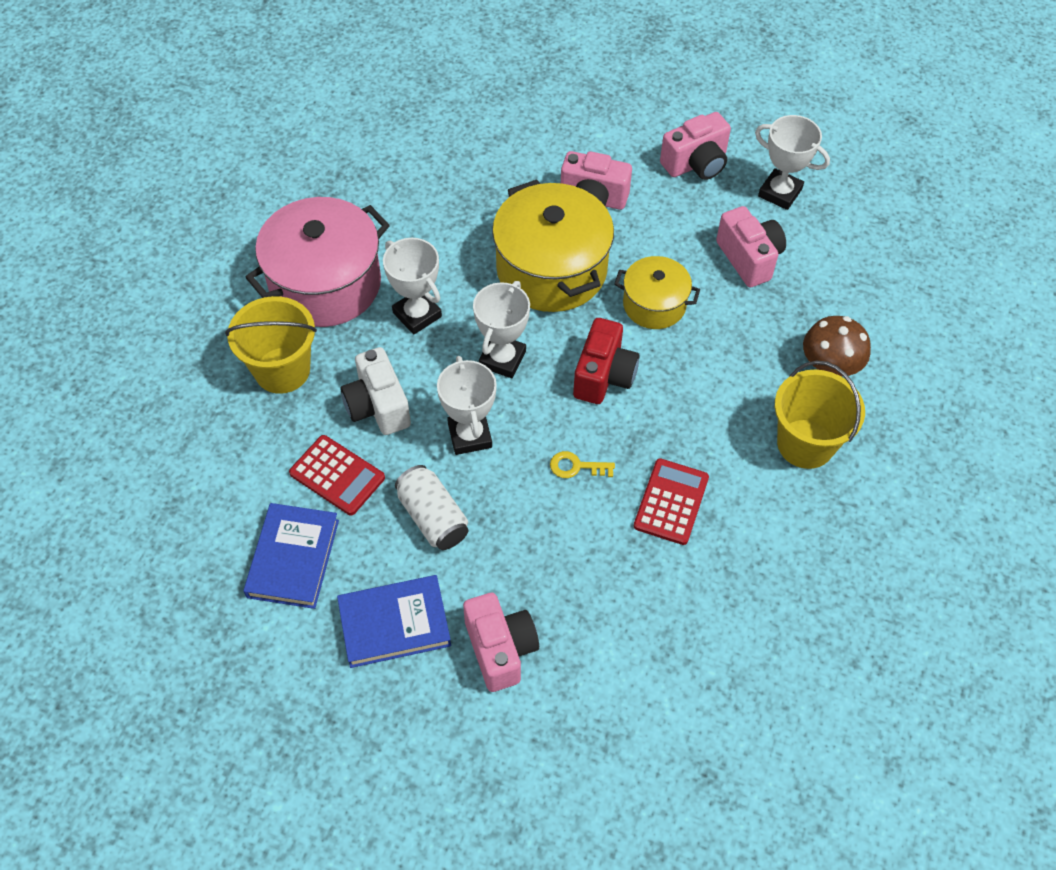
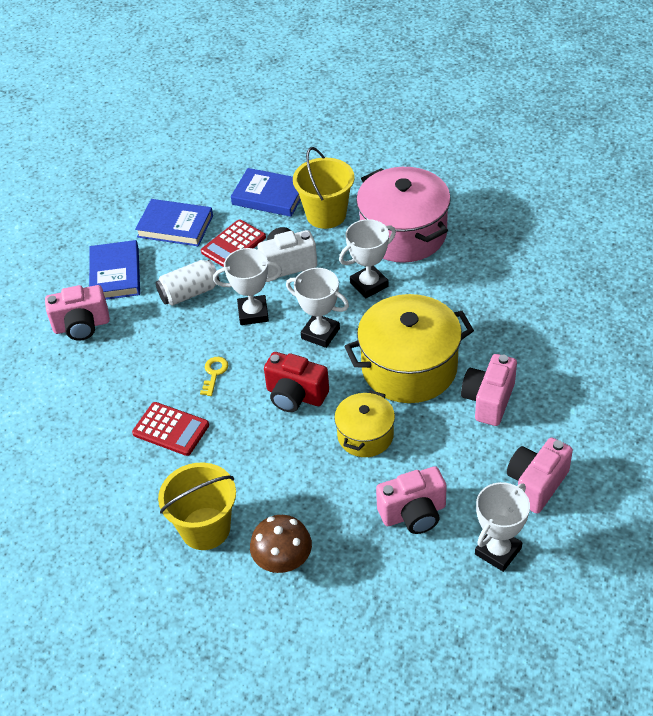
camera: 100 degrees right, 10 degrees down
(236, 442) = (269, 196): none -> blue book
(696, 164) = (536, 484): pink camera -> pink camera turned 60 degrees clockwise

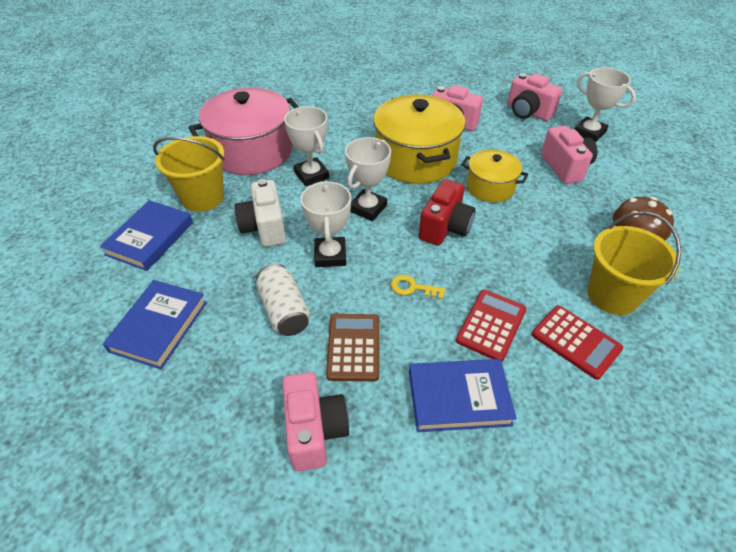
camera: 90 degrees left, 0 degrees up
(115, 274) = (225, 393): blue book -> blue book (459, 398)
(151, 339) = (353, 347): none -> brown calculator
(233, 245) = (217, 270): red calculator -> red calculator (576, 341)

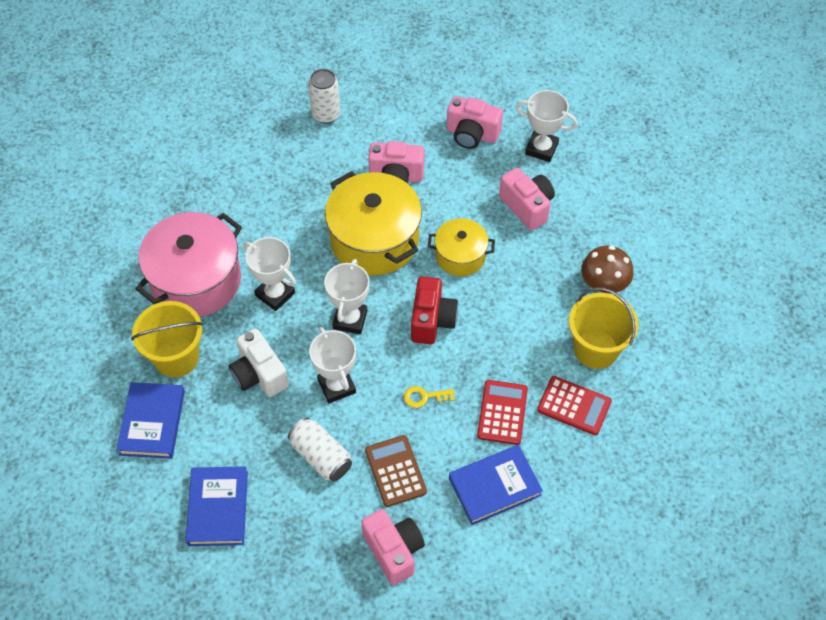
camera: 20 degrees left, 10 degrees up
(411, 79) = (326, 114): none -> white can

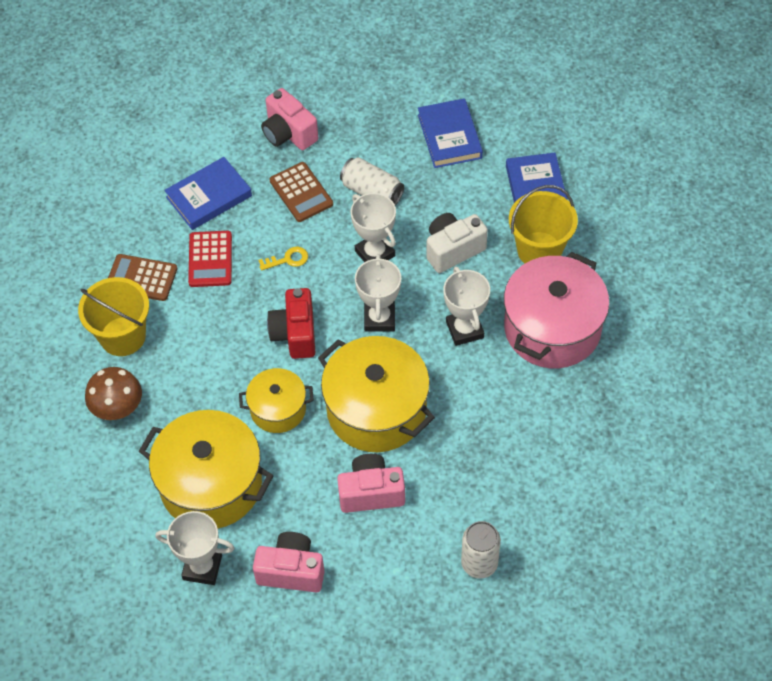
camera: 170 degrees right, 0 degrees up
(259, 374) = (453, 250): white camera -> white camera turned 75 degrees counterclockwise
(275, 294) = (465, 329): white trophy -> white trophy turned 45 degrees clockwise
(527, 206) = (211, 484): pink camera -> yellow pot
(574, 406) = (141, 278): red calculator -> brown calculator

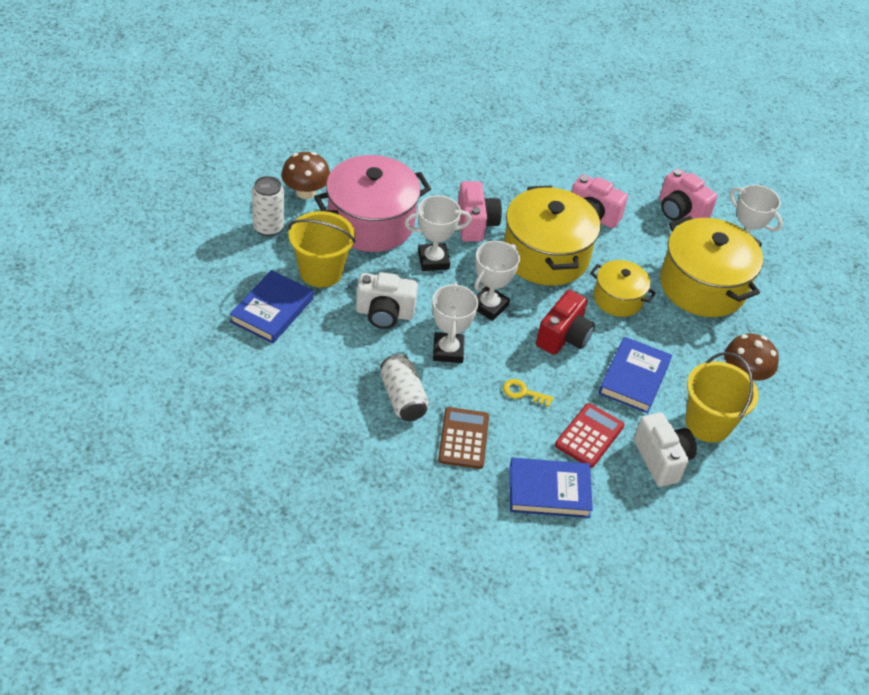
camera: 150 degrees left, 10 degrees down
(141, 278) = (661, 460): brown calculator -> white camera
(288, 133) = (426, 500): pink camera -> pink camera (475, 224)
(449, 136) = (290, 397): blue book -> blue book (634, 378)
(465, 329) = (433, 260): white trophy -> white trophy turned 60 degrees clockwise
(479, 563) = (555, 147): white can -> white can (268, 227)
(638, 318) = (305, 192): none -> brown mushroom

